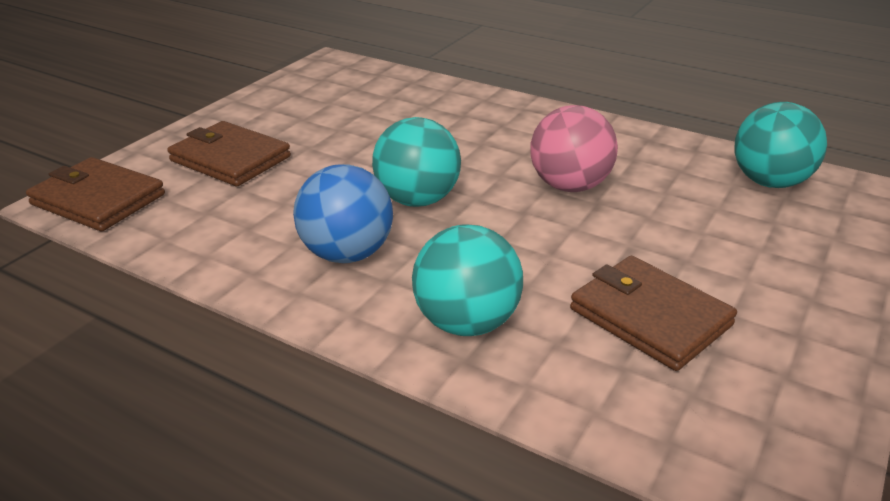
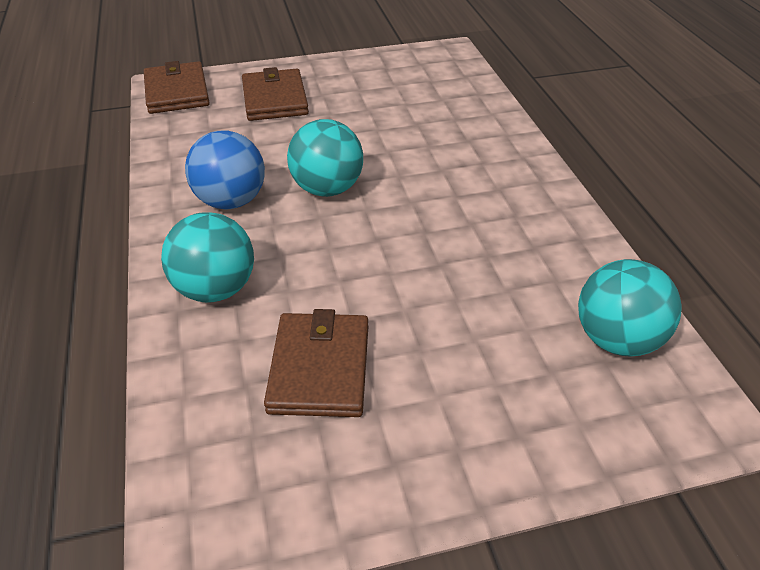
camera: 45 degrees right, 10 degrees up
(569, 186) = (442, 239): pink ball -> none

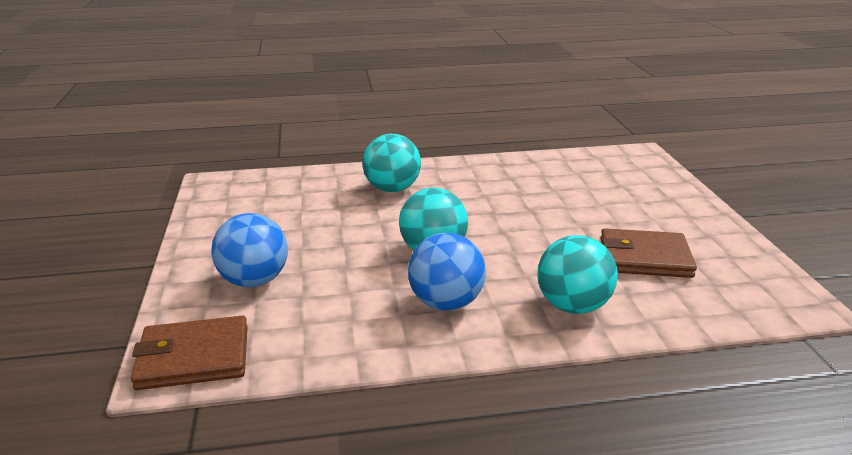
camera: 85 degrees left, 15 degrees down
(275, 99) = (254, 280): brown wallet -> blue ball
(616, 339) = (591, 165): turquoise ball -> turquoise ball (392, 189)

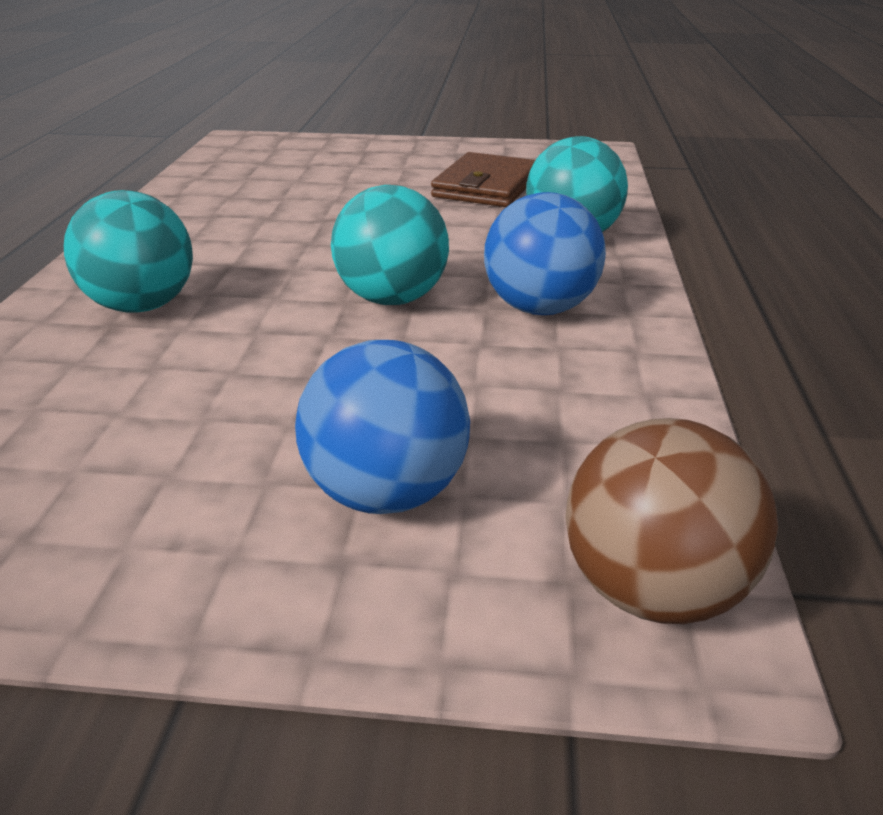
camera: 75 degrees left, 5 degrees up
(193, 357) = (652, 588): brown wallet -> brown ball

